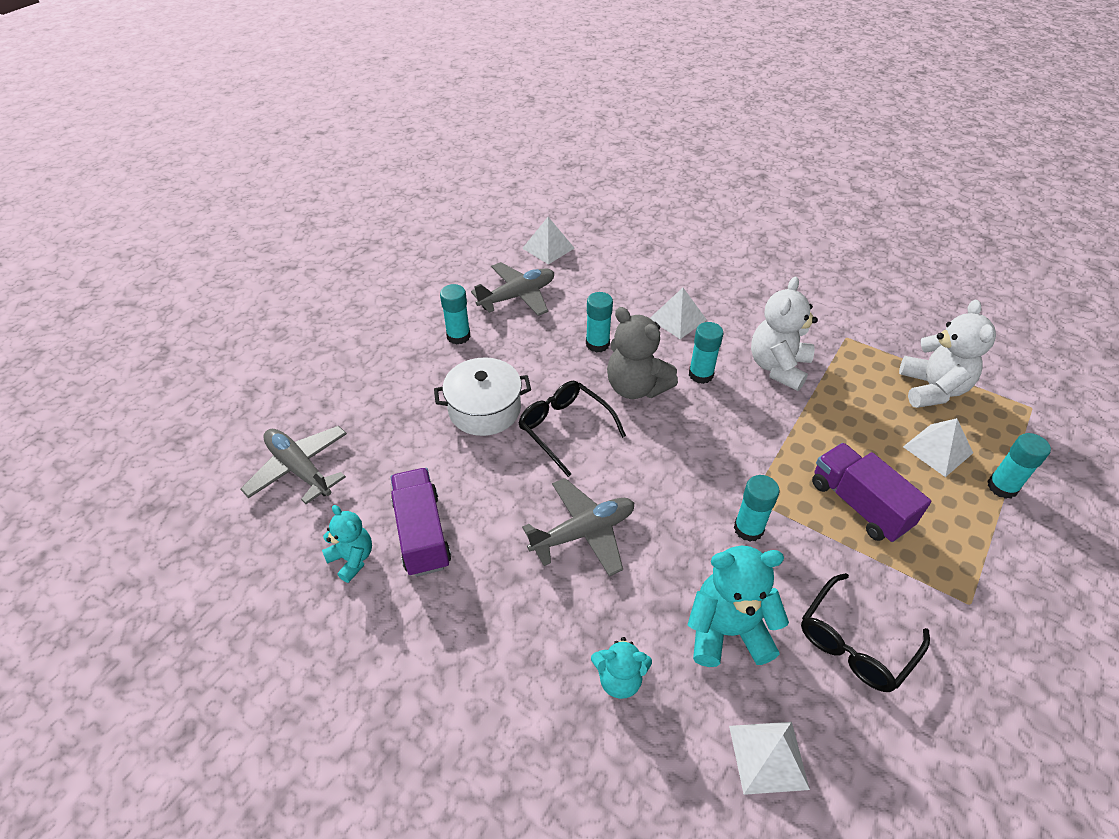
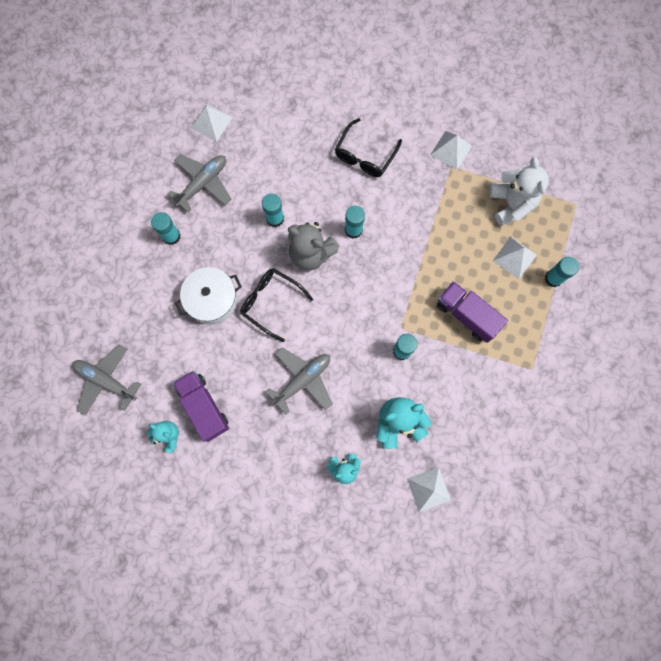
camera: 15 degrees left, 30 degrees up
(677, 319) = (328, 178): white pyramid -> white pyramid (451, 150)
(778, 367) = (406, 209): white teddy bear -> none
(855, 642) = (469, 411): black glasses -> black glasses (365, 155)

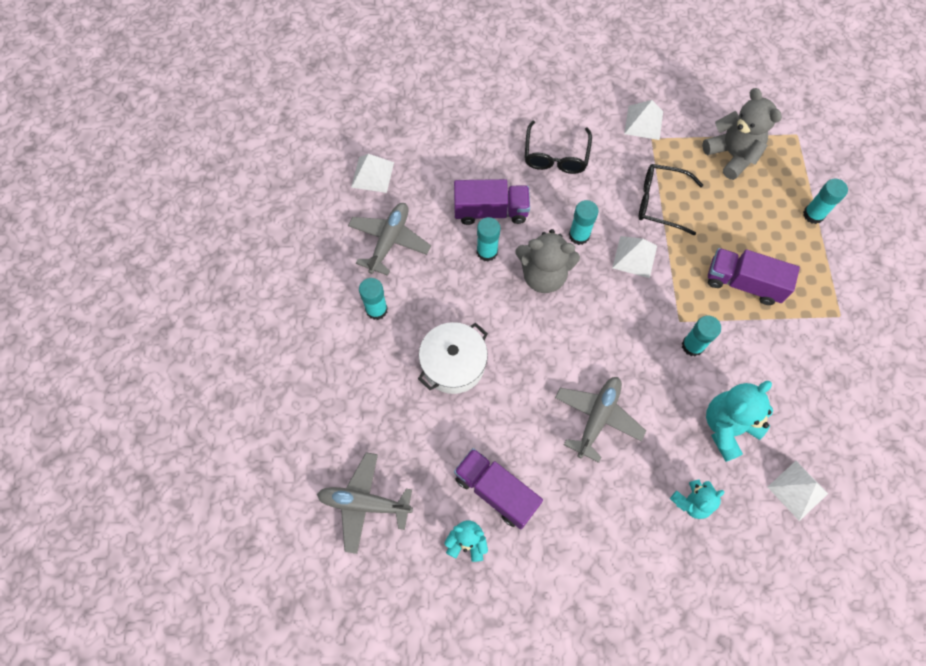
camera: 20 degrees left, 10 degrees down
(271, 303) = (523, 344): black glasses -> black glasses (661, 202)
(292, 185) = (490, 211): none -> purple truck
(511, 204) = (732, 155): white teddy bear -> grey teddy bear
(514, 258) = (763, 207): white pyramid -> white pyramid (634, 256)

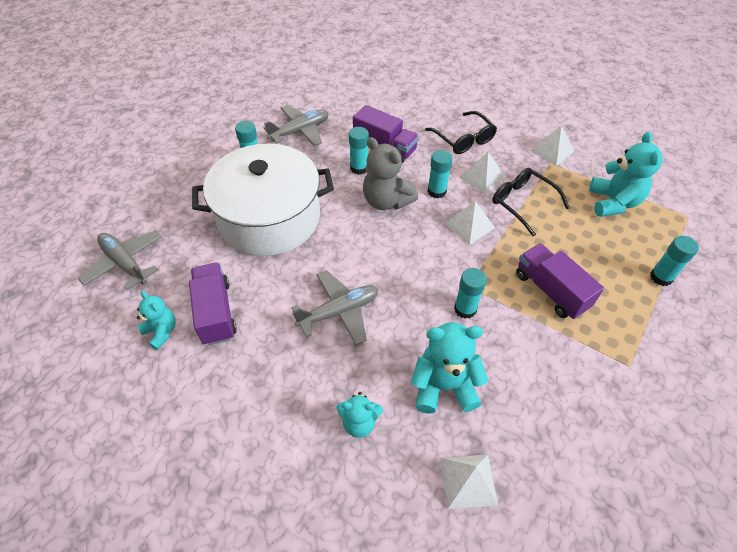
camera: 35 degrees right, 15 degrees down
(372, 174) = (326, 94): white pyramid -> white pyramid (482, 177)
(453, 364) = (269, 218): white pot -> white pot, size x1.83
(556, 155) = (463, 139): black glasses -> black glasses turned 75 degrees counterclockwise
(732, 155) = (613, 202): grey teddy bear -> turquoise teddy bear

